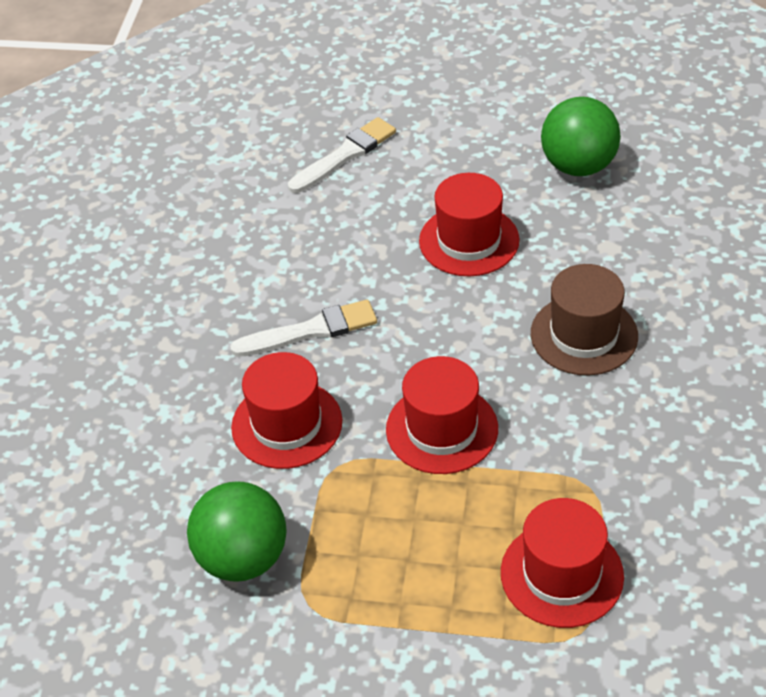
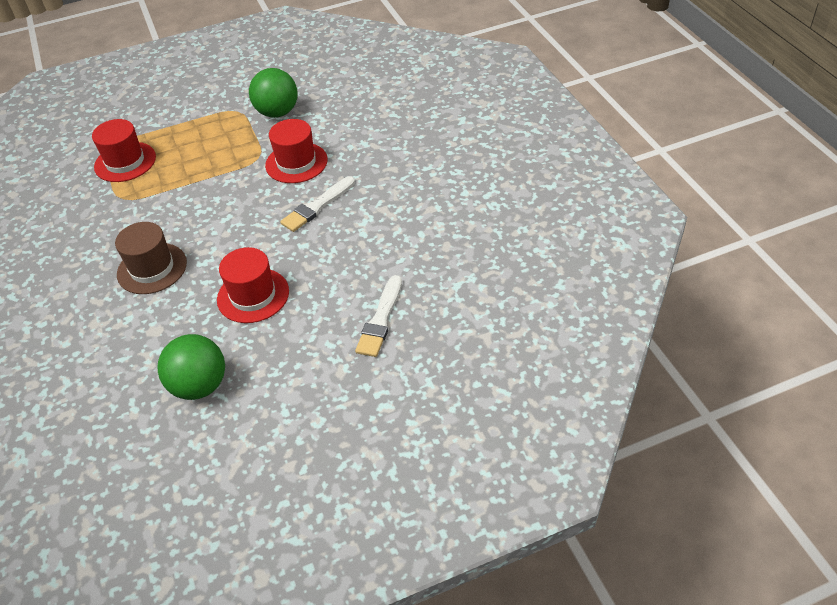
camera: 150 degrees right, 0 degrees up
(442, 429) = (213, 192): red hat -> none

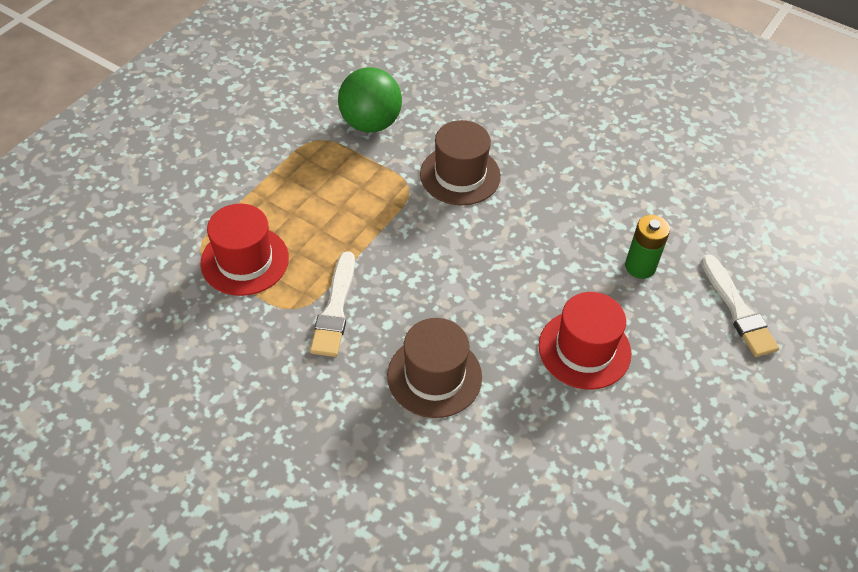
camera: 40 degrees left, 5 degrees up
(200, 386) = (643, 480): green ball -> none
(296, 163) = (460, 175): red hat -> brown hat
(317, 206) = (539, 216): white brush -> white brush (335, 309)
(346, 264) = (640, 266): none -> green battery

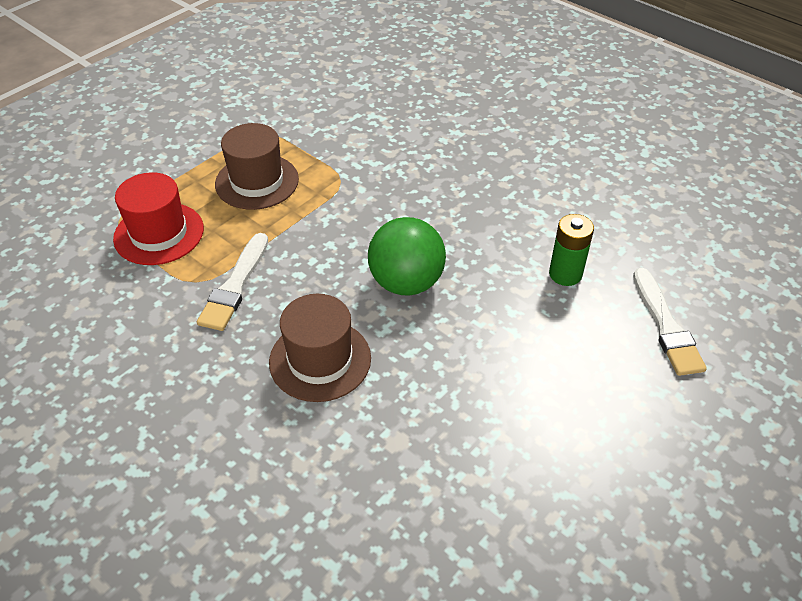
camera: 10 degrees right, 5 degrees down
(370, 123) = (318, 123): green ball -> green ball (406, 282)
(460, 175) = (395, 174): brown hat -> brown hat (257, 182)
(584, 349) = (487, 349): red hat -> none

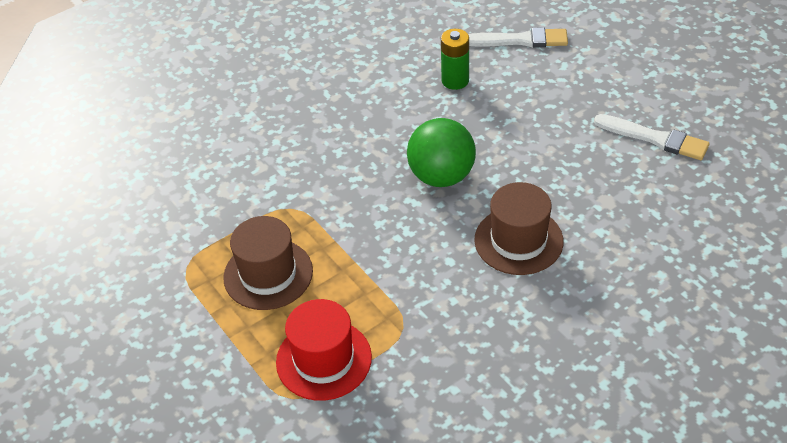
camera: 75 degrees left, 0 degrees up
(235, 286) = (416, 296): white brush -> white brush (655, 138)

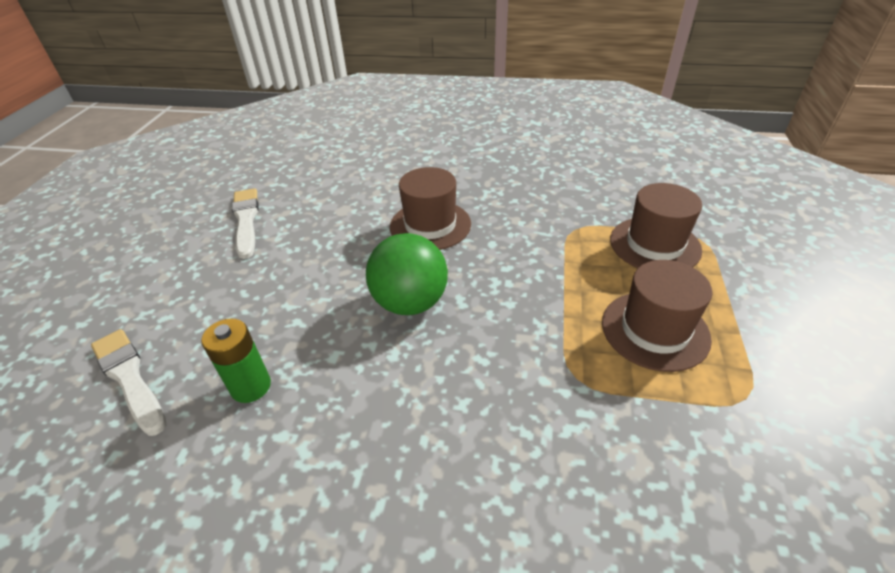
camera: 135 degrees left, 5 degrees down
(324, 359) = (654, 245): red hat -> brown hat

